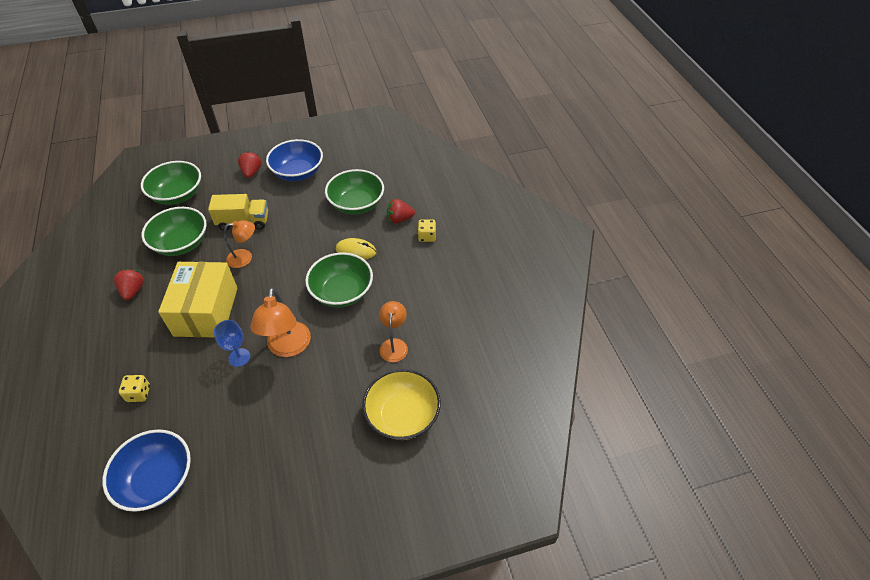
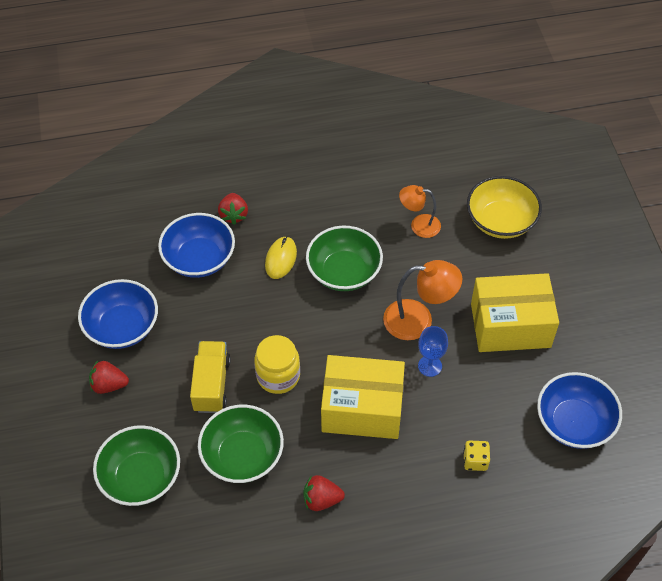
camera: 85 degrees left, 5 degrees up
(245, 258) = (278, 376): orange lamp -> yellow jar
(275, 423) = (510, 325): none -> yellow box
(356, 204) = (199, 259): green bowl -> blue bowl
(427, 236) = (267, 190): yellow dice -> none

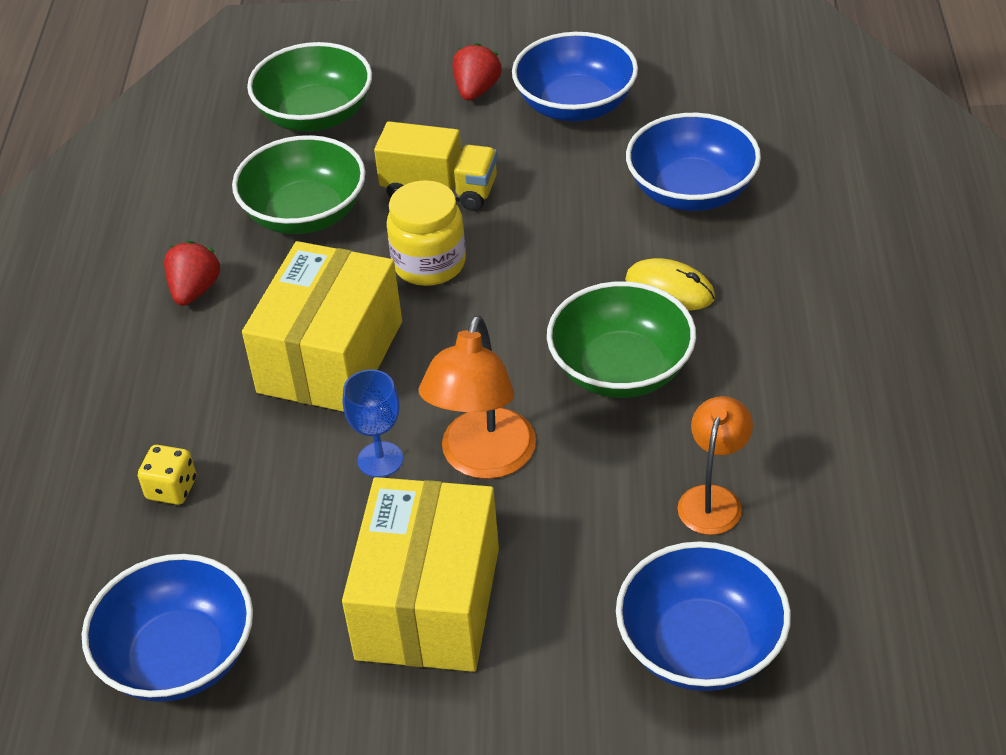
camera: 105 degrees right, 10 degrees down
(233, 215) = (782, 238): red strawberry -> none
(500, 221) = (700, 646): yellow bowl -> blue bowl

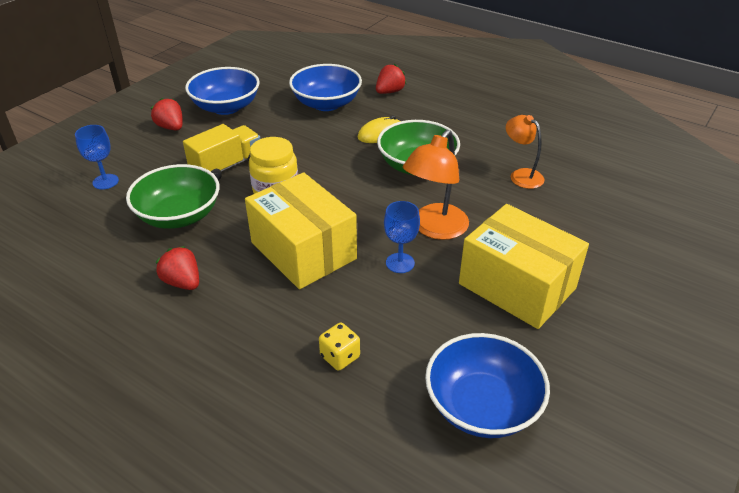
camera: 60 degrees left, 5 degrees down
(315, 115) = (105, 181): green bowl -> blue goblet
(483, 460) = (434, 229): orange lamp -> orange lamp turned 75 degrees clockwise
(700, 646) = (606, 214): blue bowl -> none
(803, 237) = (389, 92): none -> red strawberry

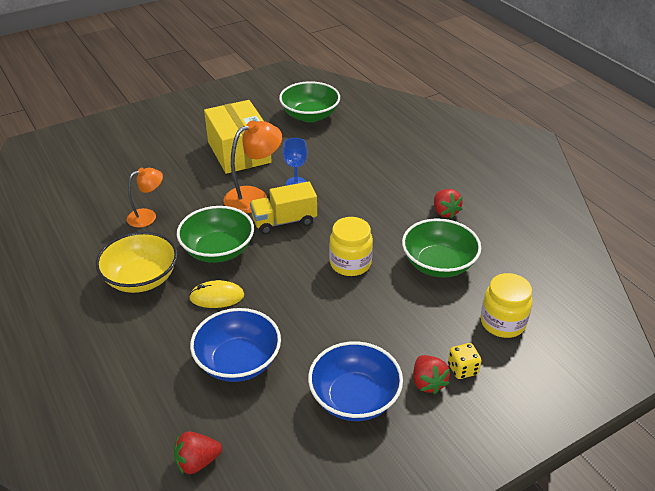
camera: 155 degrees left, 0 degrees up
(105, 181) = (502, 322): blue goblet -> yellow jar
(227, 166) = (383, 304): yellow truck -> yellow truck (284, 221)
(303, 250) = (354, 209): yellow box -> none
(340, 356) = (365, 149): yellow dice -> yellow dice (462, 369)
(389, 92) = (155, 357): red strawberry -> red strawberry (197, 462)
(458, 128) = (141, 278): none -> yellow bowl
(482, 406) = (310, 115): blue bowl -> green bowl
(521, 175) = (148, 216): orange lamp -> orange lamp turned 105 degrees counterclockwise

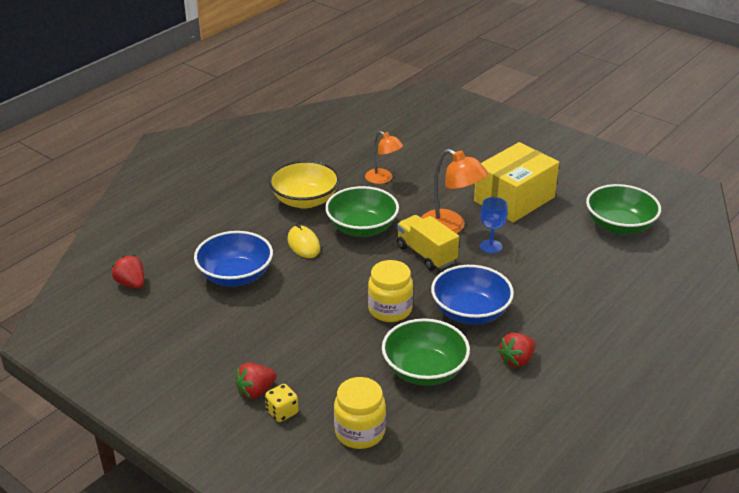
camera: 70 degrees right, 5 degrees down
(354, 398) = (221, 349): blue bowl -> blue bowl (470, 312)

